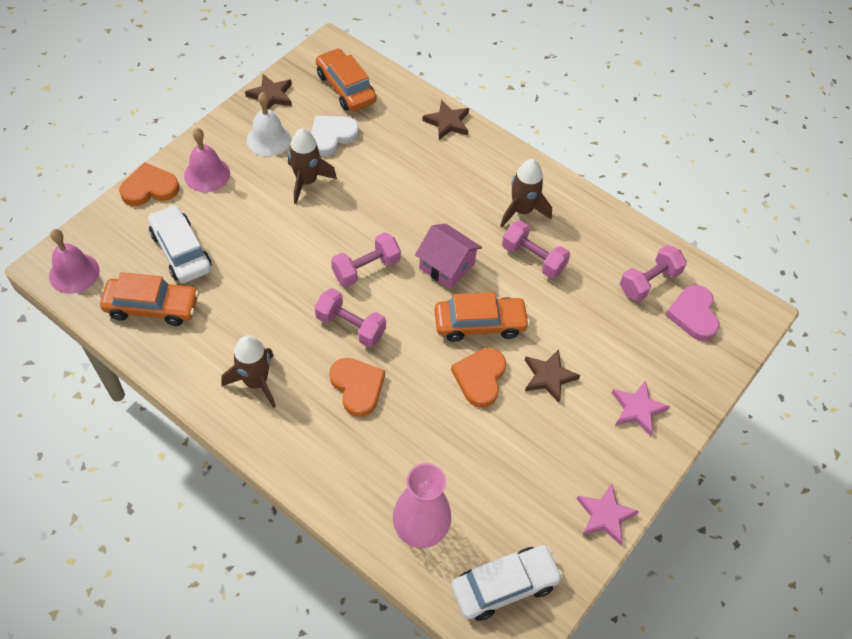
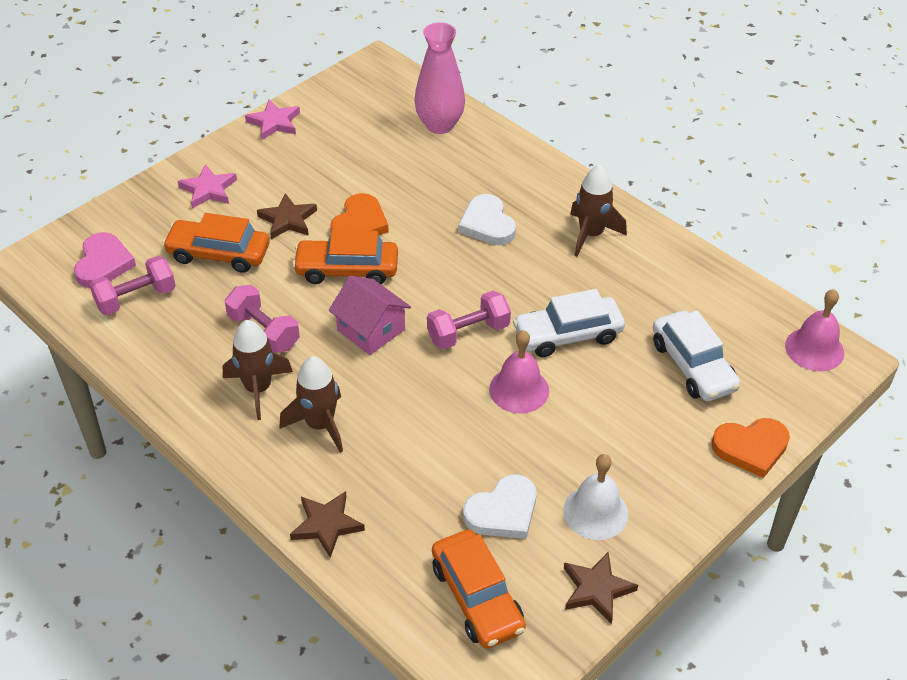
camera: 170 degrees left, 10 degrees down
(152, 307) = (713, 308): orange car -> orange car (218, 254)
(207, 174) = (677, 463): pink bell -> pink bell (519, 390)
(307, 181) = (539, 445): brown rocket -> brown rocket (320, 425)
(350, 326) = (490, 276): pink dumbbell -> none
(357, 387) = (487, 224): orange heart -> white heart
(504, 586) = (375, 90): white car -> white car (568, 335)

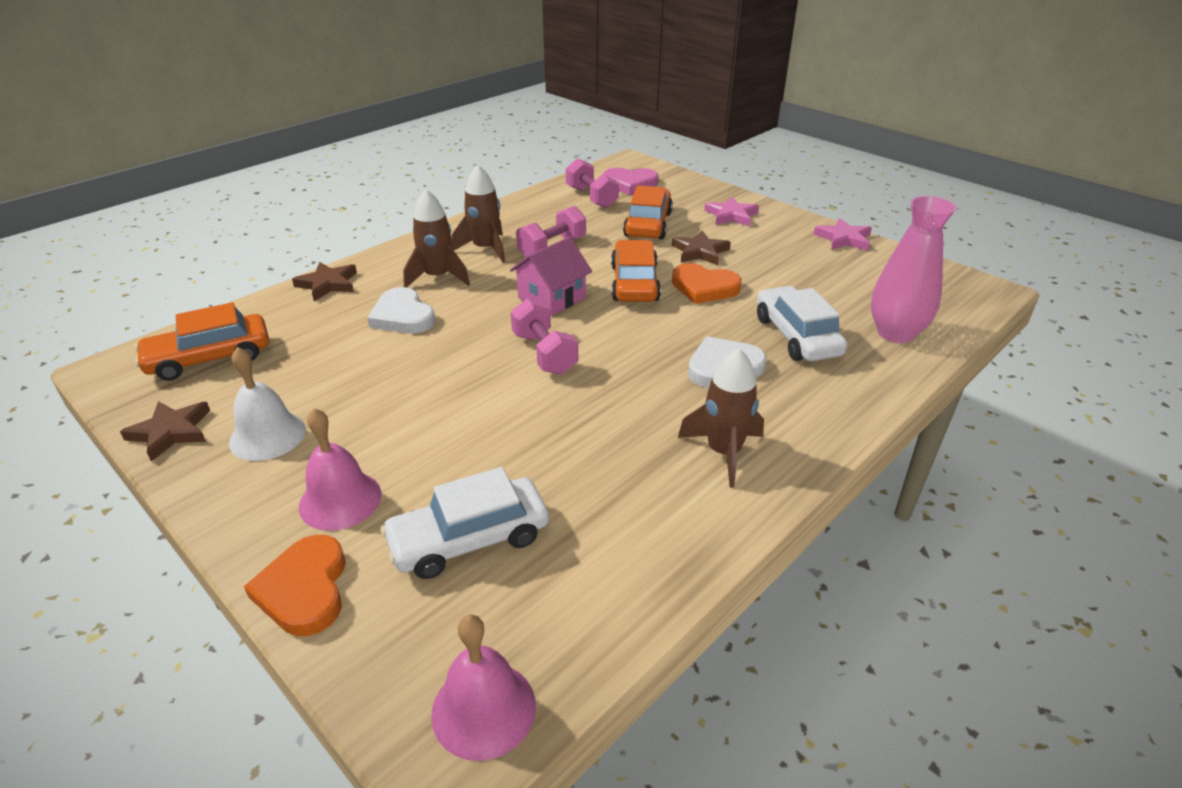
camera: 90 degrees right, 10 degrees down
(503, 511) = (298, 373): white heart -> white heart (402, 316)
(519, 390) = (456, 386): pink bell -> pink bell (340, 500)
(568, 335) = (536, 425): white car -> white car (796, 336)

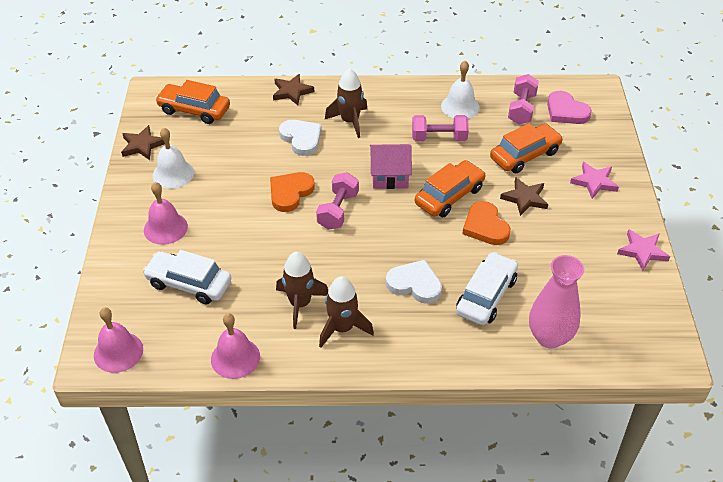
camera: 45 degrees right, 10 degrees up
(304, 589) = (115, 259): orange heart -> orange heart (290, 193)
(402, 316) = (301, 139): white heart -> white heart turned 135 degrees clockwise
(485, 249) = (400, 115): brown rocket -> brown rocket (300, 304)
(534, 218) = (460, 106): none -> white bell
(659, 576) = (235, 358): none -> pink bell

